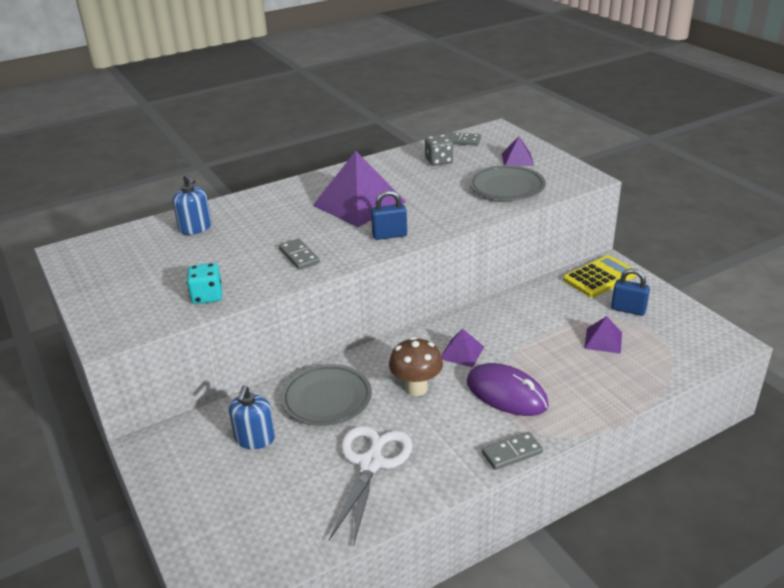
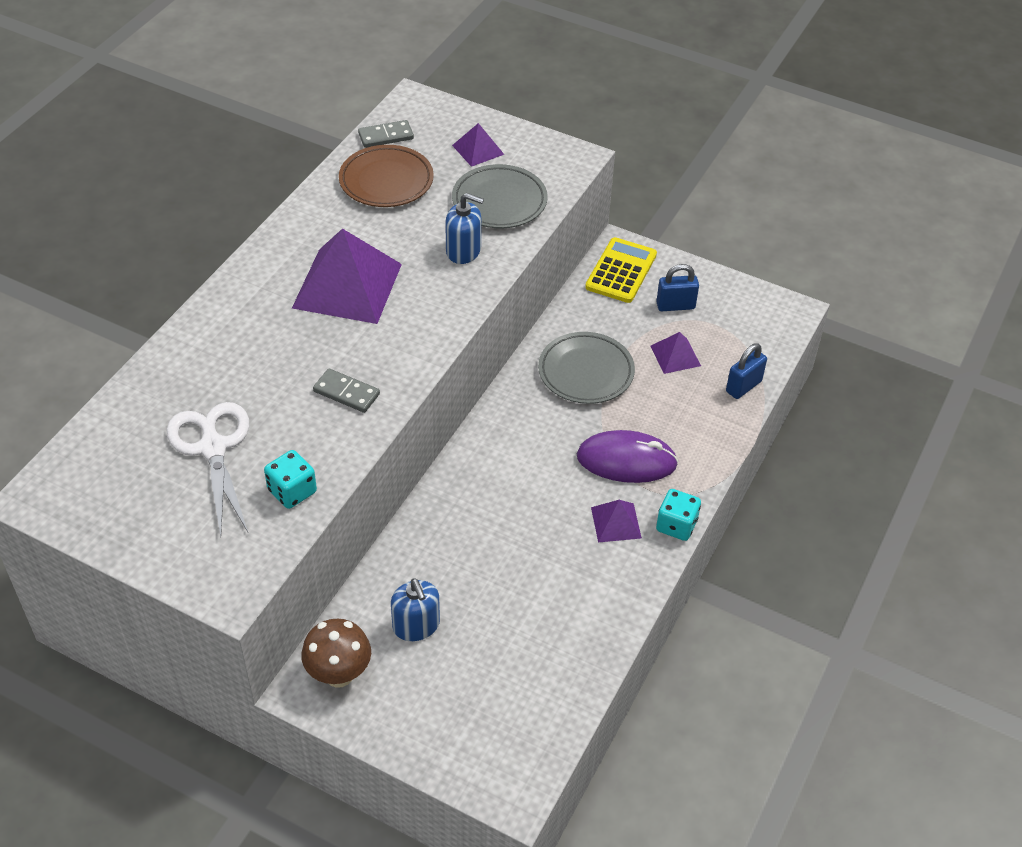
camera: 35 degrees left, 15 degrees up
(195, 228) = (174, 397): blue soap dispenser -> blue soap dispenser (463, 251)
(327, 399) = (452, 546): grey plate -> grey plate (586, 372)
(371, 464) = (556, 598): white scissors -> white scissors (213, 448)
(389, 235) = (424, 323): blue padlock -> blue padlock (743, 386)
(416, 388) = (534, 492): brown mushroom -> brown mushroom (339, 674)
(439, 161) = (386, 181): grey dice -> brown plate
(461, 352) = (547, 428): purple pyramid -> purple pyramid (616, 522)
(512, 453) = (676, 525): grey domino -> turquoise dice

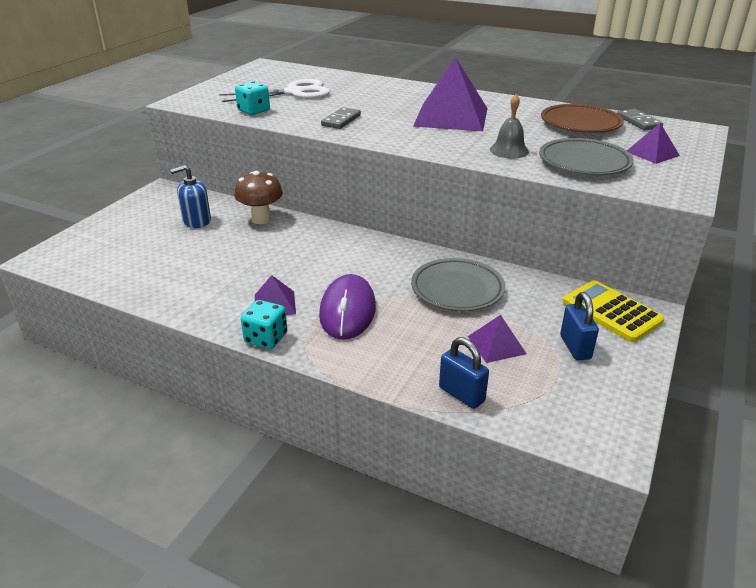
camera: 90 degrees right, 15 degrees down
(339, 674) = (168, 198): brown mushroom -> brown mushroom (261, 219)
(463, 251) = (509, 150): blue soap dispenser -> grey bell
(621, 271) = (611, 311): yellow calculator -> yellow calculator turned 150 degrees counterclockwise

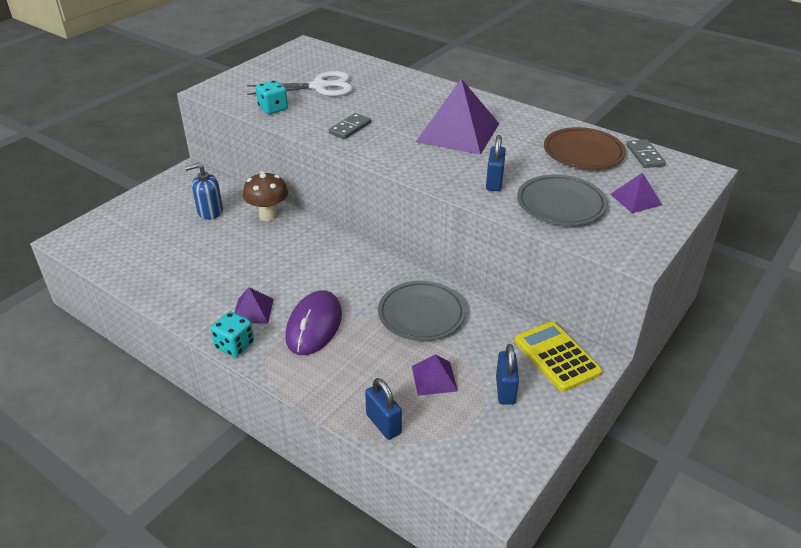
camera: 10 degrees right, 5 degrees up
(509, 150) = (494, 182): grey bell -> blue padlock

